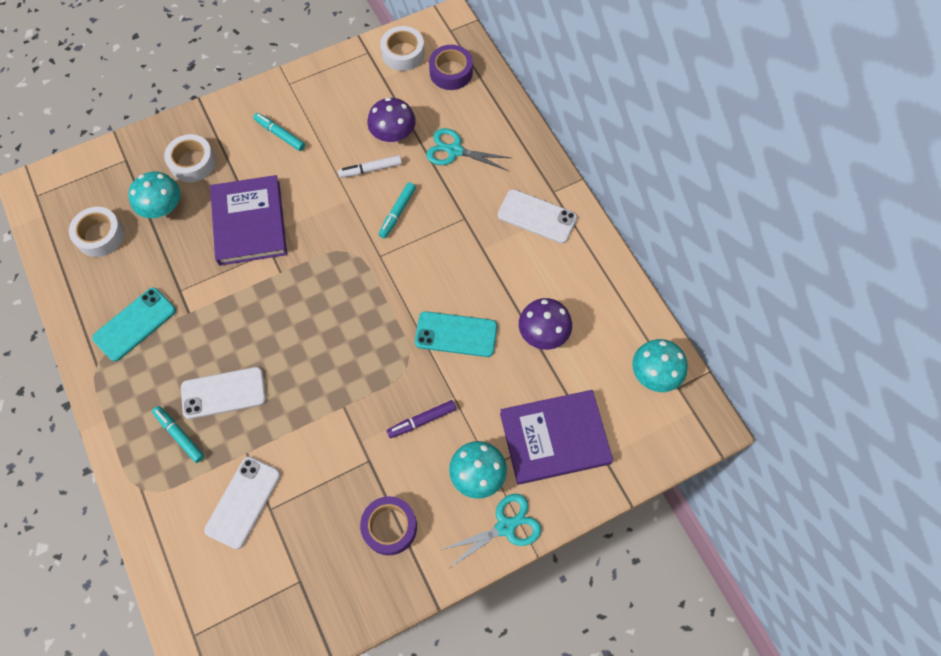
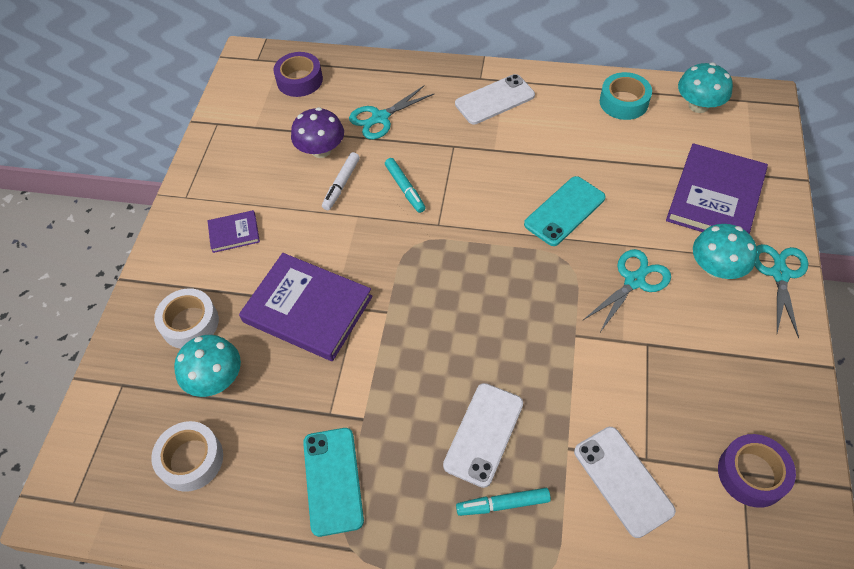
camera: 50 degrees left, 10 degrees down
(280, 135) = (234, 233): turquoise marker -> purple book
(389, 527) = (728, 363): purple tape -> purple tape (752, 474)
(403, 53) = (245, 101): white tape -> none
(422, 421) = (634, 281): purple marker -> turquoise scissors
(543, 333) = (609, 153): purple mushroom -> none
(611, 313) = (623, 102): none -> turquoise tape

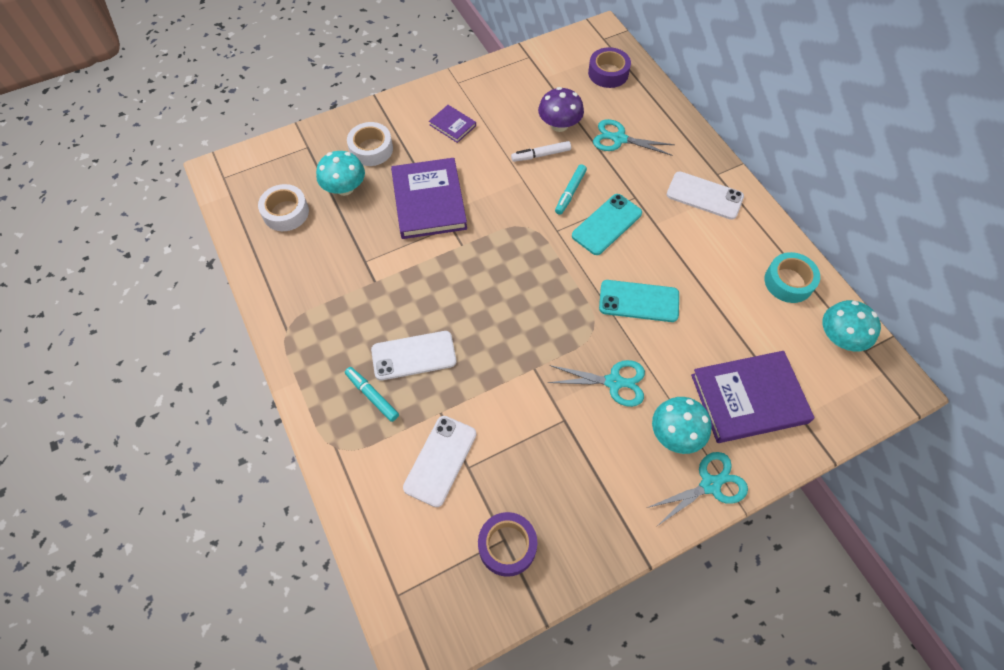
camera: 50 degrees right, 5 degrees up
(333, 480) = (322, 292): turquoise phone -> turquoise phone (607, 224)

